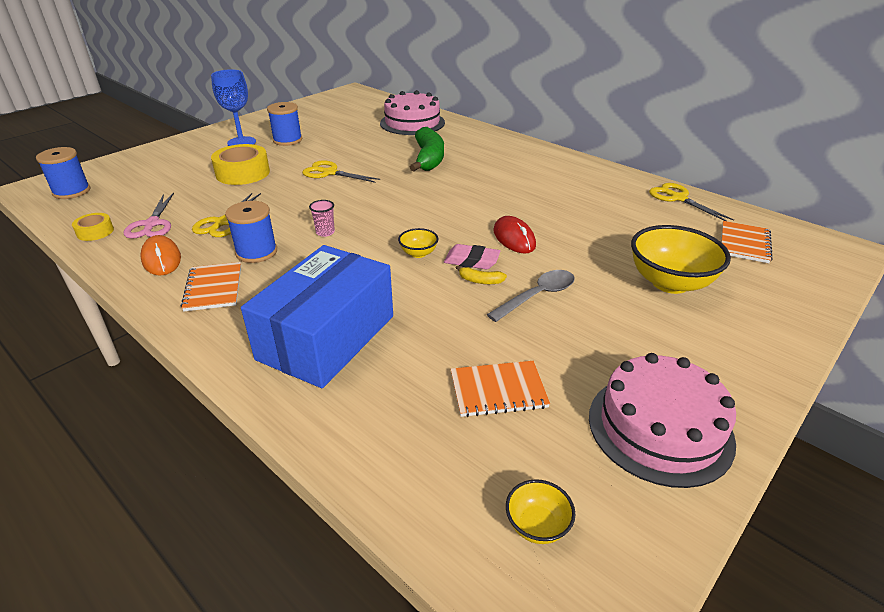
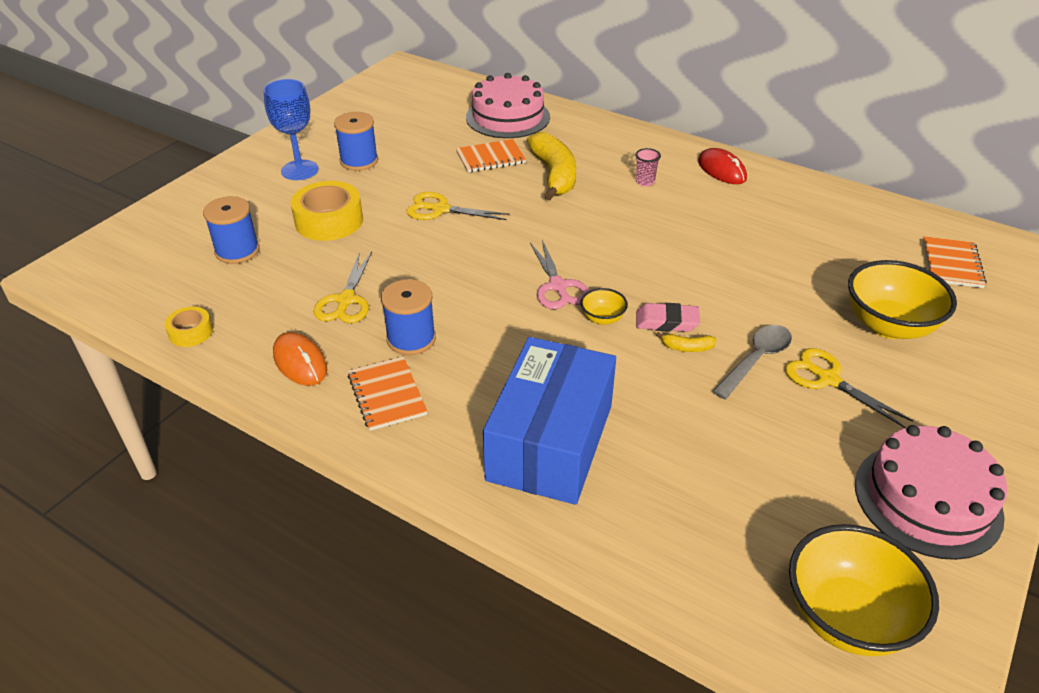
camera: 10 degrees left, 5 degrees up
(71, 191) = (118, 273): blue spool -> blue spool (237, 251)
(152, 224) = (257, 313): pink scissors -> pink scissors (558, 286)
(325, 232) = (479, 301): pink cup -> pink cup (645, 182)
(428, 159) = (554, 175): green banana -> yellow banana
(498, 390) = (757, 481): orange notebook -> orange notebook (490, 158)
(514, 238) = (702, 285): red mouse -> red mouse (721, 170)
(537, 525) = (847, 617): yellow bowl -> yellow bowl, size x2.13
(678, 198) = (865, 207): yellow scissors -> yellow scissors (827, 379)

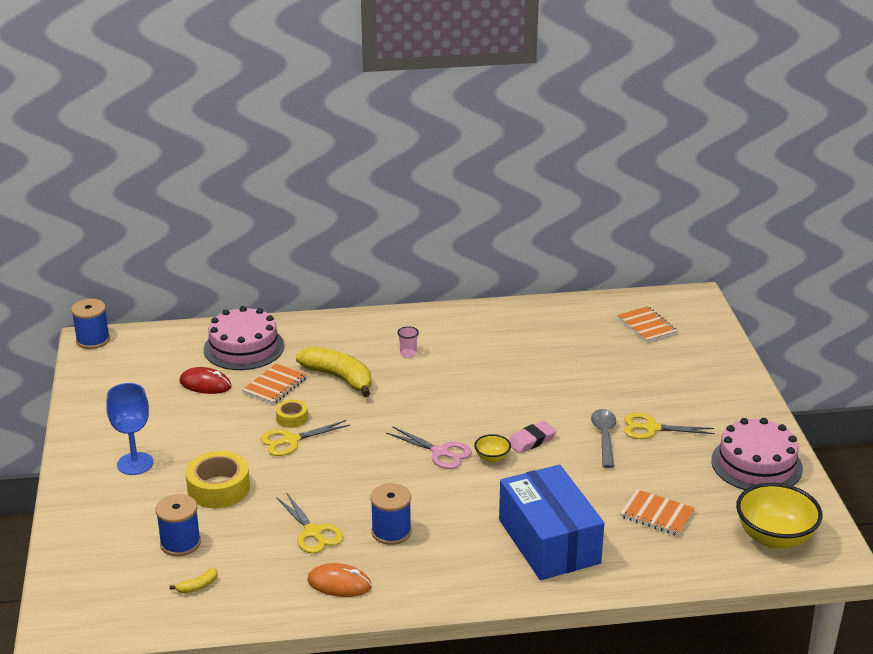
camera: 40 degrees left, 10 degrees down
(191, 332) = (234, 609): yellow tape -> yellow tape (292, 418)
(359, 161) = (174, 434): blue spool -> blue spool (93, 340)
(387, 395) = (422, 570): orange notebook -> orange notebook (657, 514)
(687, 348) = (560, 450): yellow banana -> yellow banana (197, 586)
(721, 170) = (448, 323): red mouse -> red mouse (205, 384)
(889, 325) = (651, 381): yellow bowl -> none

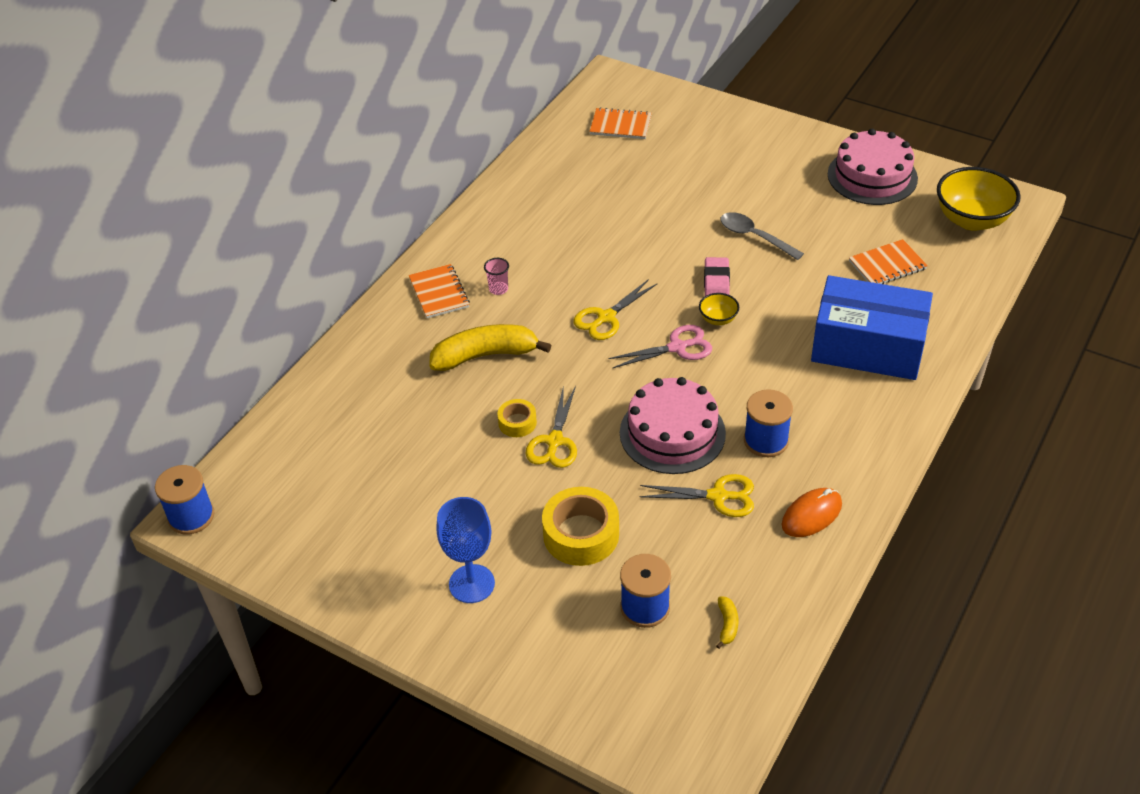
camera: 50 degrees left, 15 degrees up
(205, 384) = (386, 460): red mouse -> none
(244, 347) = (352, 399): pink cake -> pink cake (672, 433)
(275, 385) = (447, 408): orange notebook -> orange notebook (439, 293)
(651, 428) = (769, 204): yellow scissors -> yellow scissors (606, 318)

